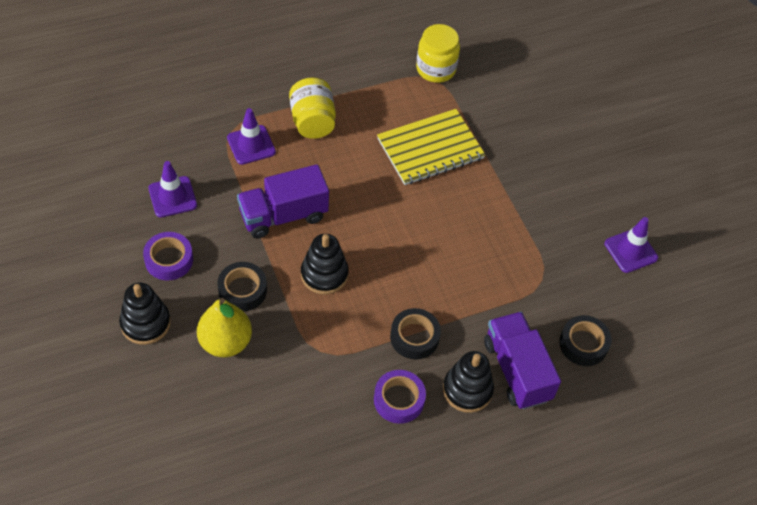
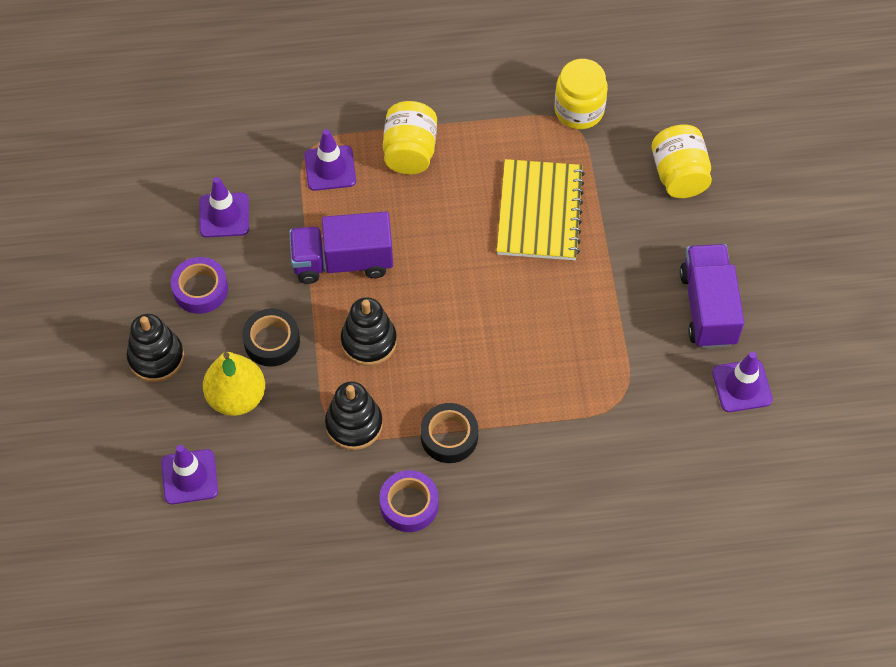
camera: 20 degrees right, 5 degrees up
(203, 417) = (189, 477): none -> purple traffic cone
(430, 149) = (540, 212): yellow notebook -> yellow notebook turned 75 degrees counterclockwise
(467, 390) = (490, 510): black stacking toy -> black stacking toy (354, 424)
(516, 370) = (554, 500): purple truck -> purple truck (708, 308)
(528, 103) = (679, 175): none -> yellow jar
(583, 344) = (644, 486): black tape -> none

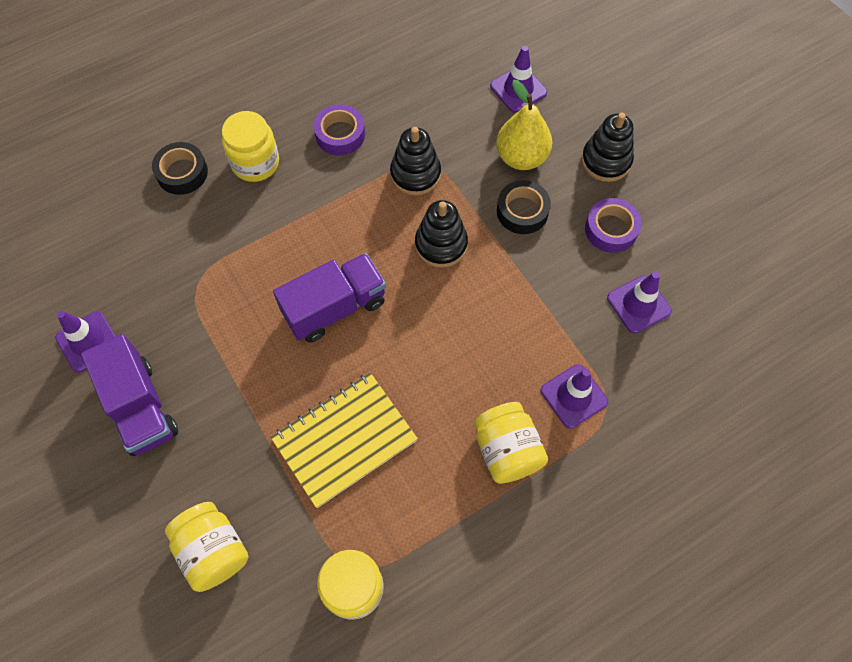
camera: 155 degrees right, 5 degrees up
(342, 262) = (505, 306): purple truck -> purple truck (334, 307)
(449, 436) = (333, 195): black tape -> black tape (182, 173)
(514, 509) = (255, 163): none -> yellow jar
(540, 212) = (344, 440): yellow notebook -> yellow notebook turned 75 degrees clockwise

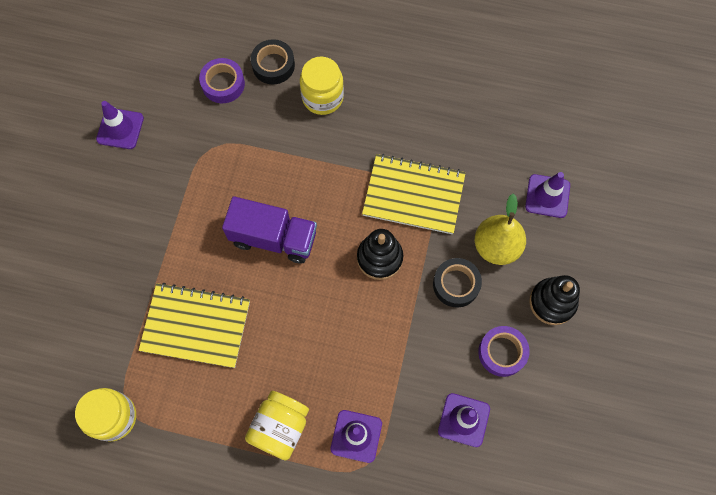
camera: 45 degrees right, 5 degrees up
(140, 407) = (109, 196): purple truck -> none
(213, 551) = (65, 319): yellow jar -> none
(340, 134) = (394, 124): purple tape -> purple tape (223, 84)
(415, 174) = (413, 195): black stacking toy -> yellow notebook

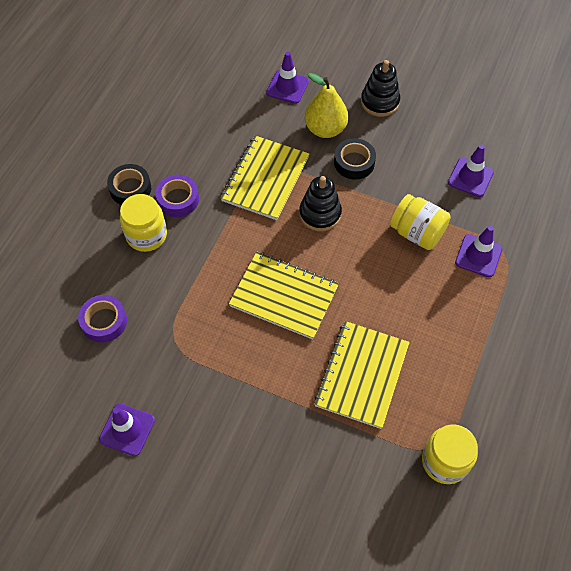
camera: 80 degrees left, 10 degrees down
(273, 65) = (97, 273): black tape -> black tape (130, 188)
(273, 238) = (284, 296): purple truck -> yellow notebook
(280, 428) = (466, 314): yellow jar -> yellow jar (417, 233)
(502, 352) = (417, 142): purple tape -> purple tape (178, 199)

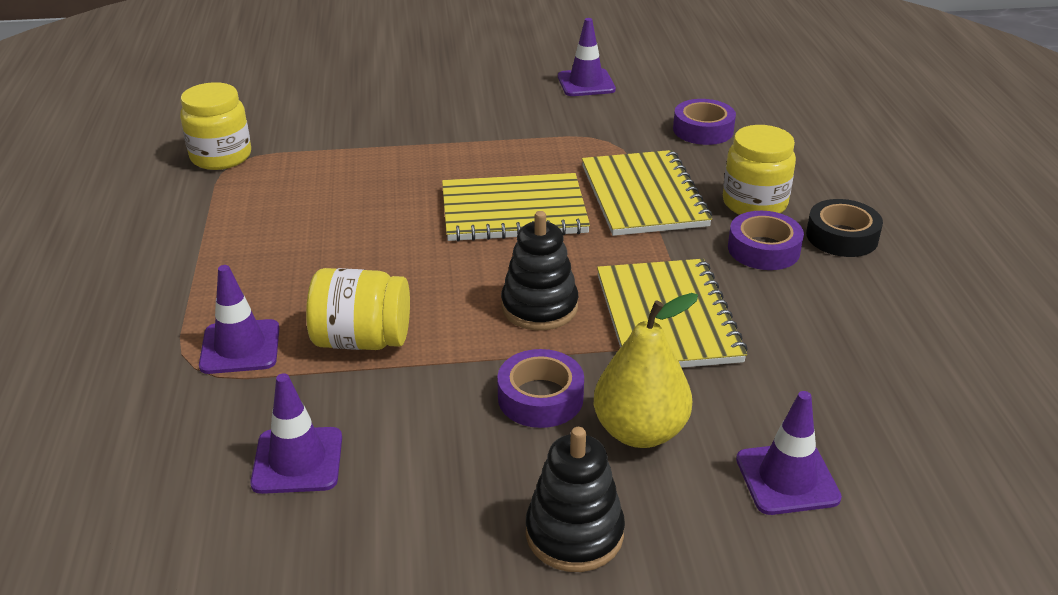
camera: 150 degrees right, 25 degrees down
(354, 162) = (540, 398): black tape -> purple tape
(362, 375) = (359, 183): yellow notebook -> yellow notebook (643, 196)

